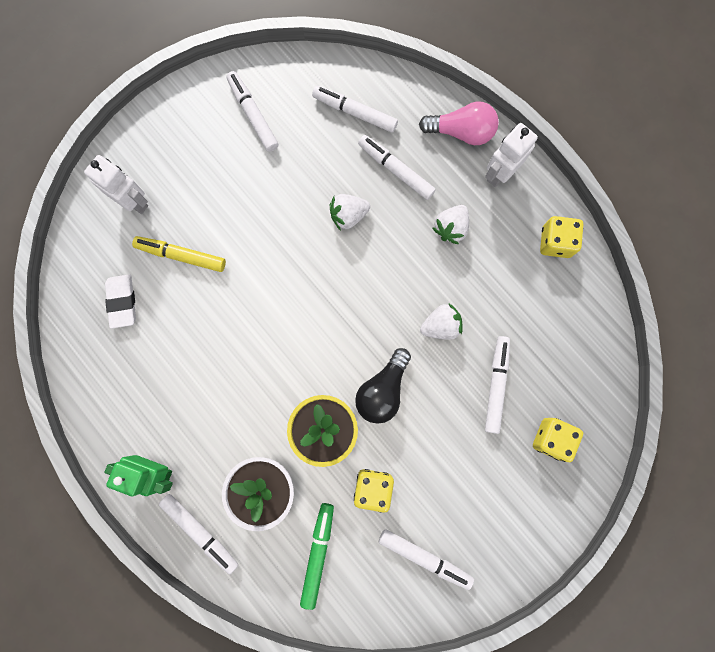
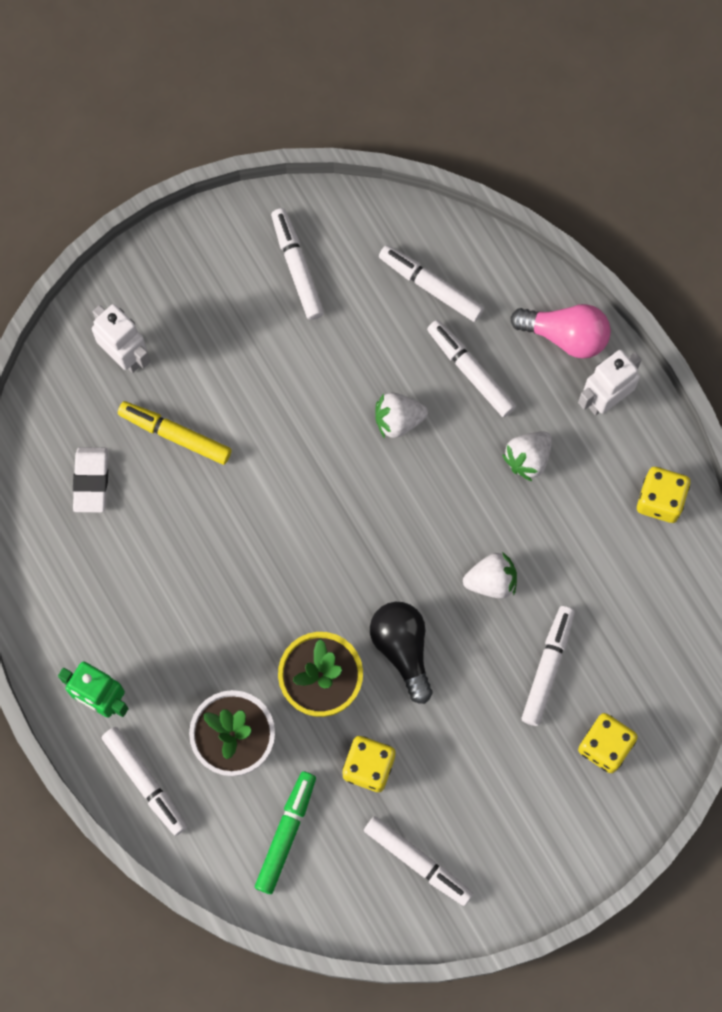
camera: 10 degrees right, 5 degrees down
(383, 390) = (402, 649): black light bulb -> black light bulb turned 120 degrees clockwise

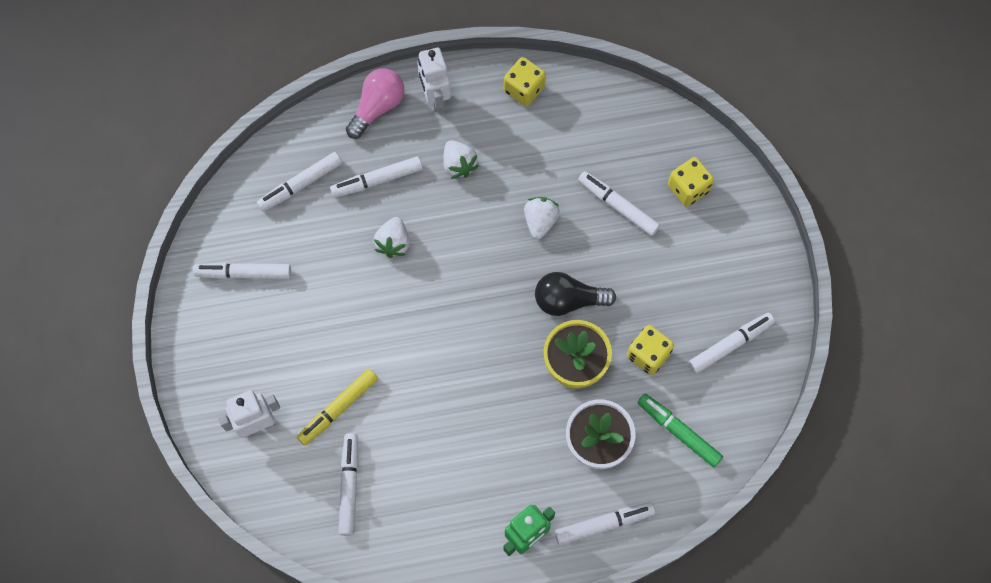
camera: 70 degrees left, 5 degrees down
(91, 481) = (349, 486): white eraser -> white marker

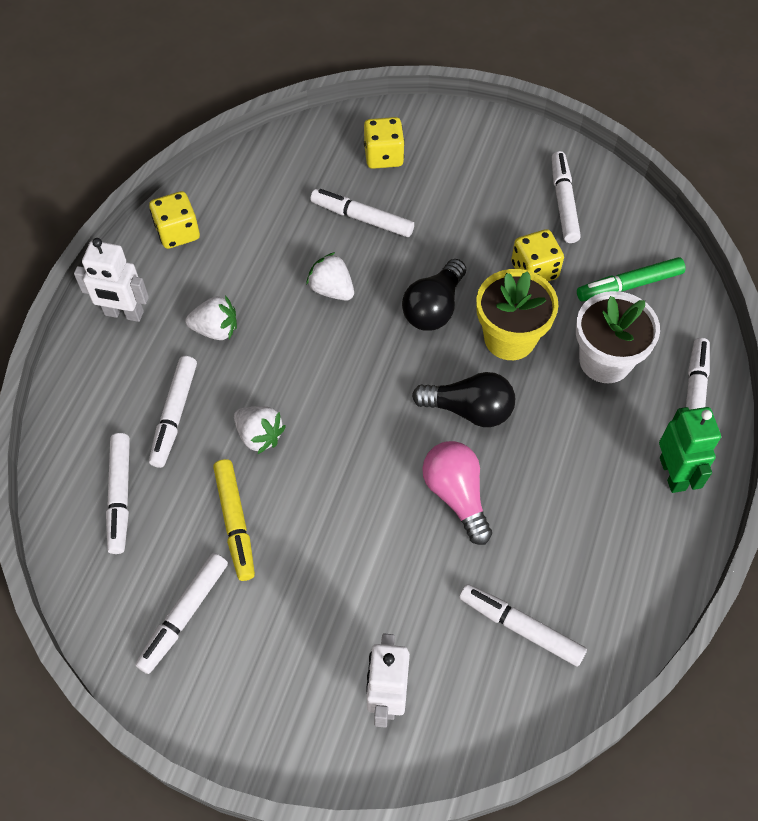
camera: 60 degrees left, 10 degrees down
(338, 409) = (420, 592): yellow marker -> yellow marker (235, 522)
(377, 107) = (90, 372): pink light bulb -> pink light bulb (456, 495)
(496, 369) = (469, 410): none -> black light bulb
(618, 206) = (362, 218): white marker -> white marker turned 45 degrees clockwise

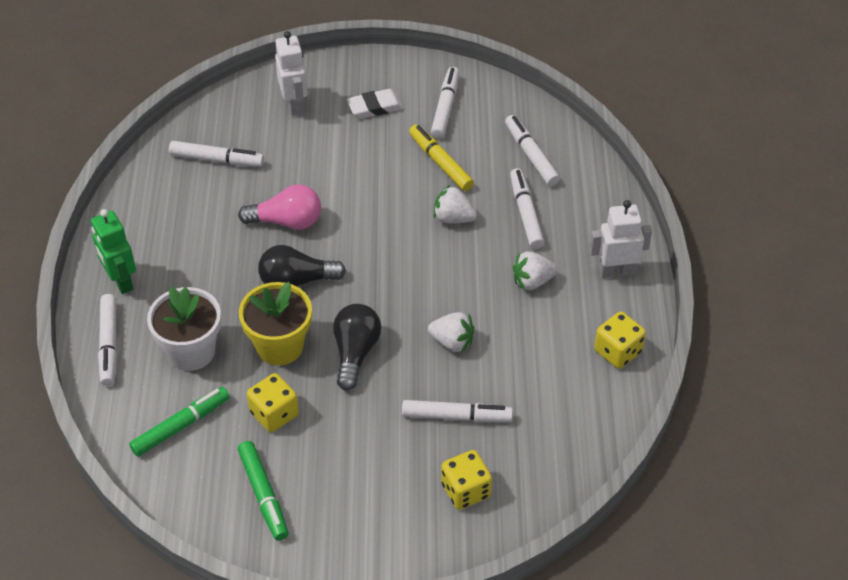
camera: 160 degrees right, 10 degrees down
(277, 650) = (375, 107): none -> white eraser
(456, 495) = (287, 221): pink light bulb -> pink light bulb turned 45 degrees counterclockwise
(563, 202) = (264, 494): white marker -> green marker

